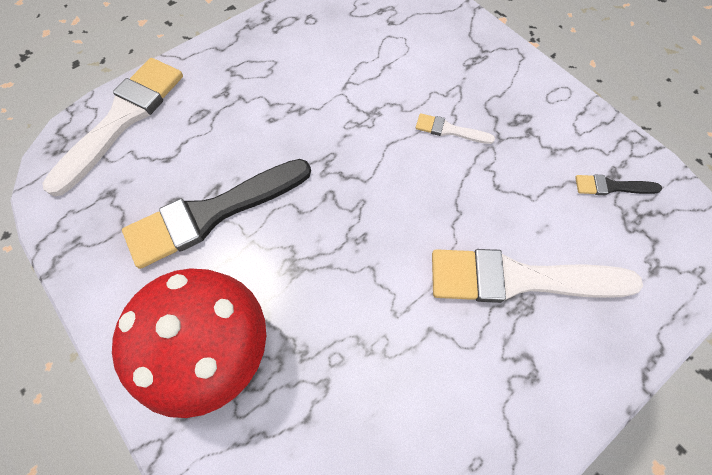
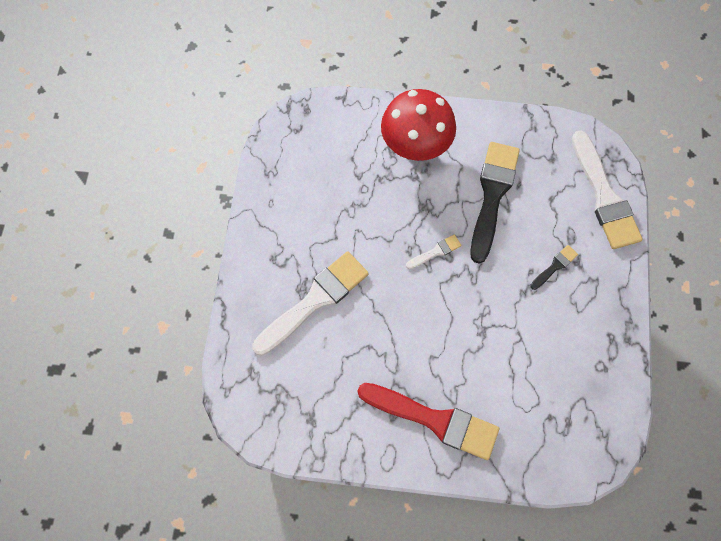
camera: 135 degrees right, 5 degrees up
(449, 130) = (428, 361): white brush -> white brush (435, 252)
(490, 88) = (434, 420): none -> red brush
(611, 186) = (307, 408): black brush -> black brush (555, 266)

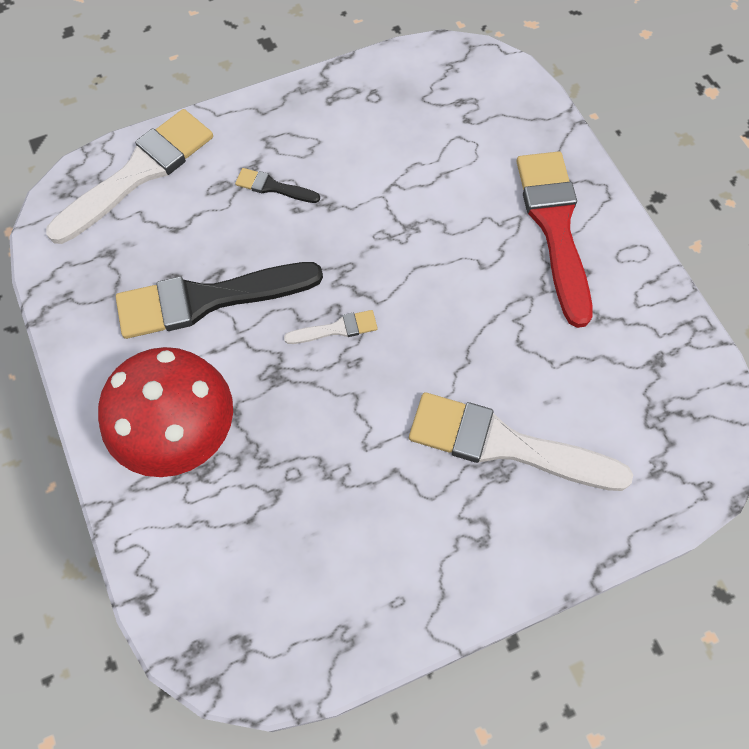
camera: 120 degrees left, 5 degrees down
(435, 252) = (336, 329): white brush -> white brush turned 135 degrees clockwise

